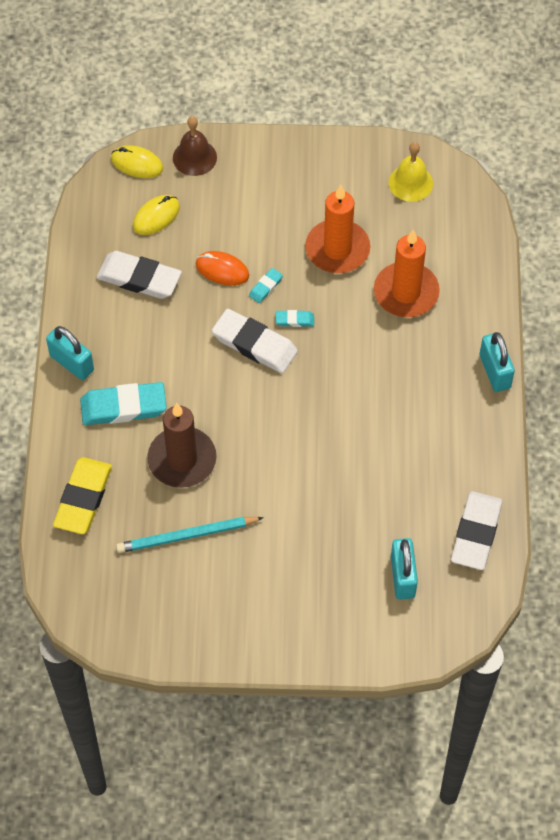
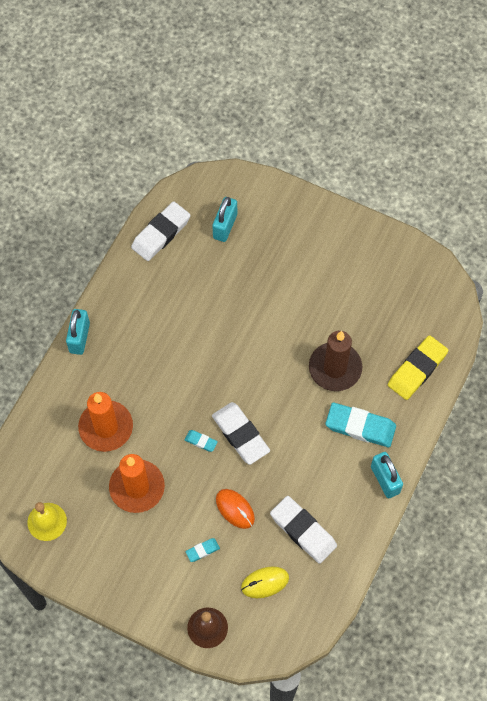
camera: 155 degrees left, 5 degrees up
(137, 164) = (258, 643): yellow mouse -> none
(187, 536) = (355, 312): turquoise pencil -> none
(265, 287) = (208, 479): turquoise eraser -> turquoise eraser (202, 550)

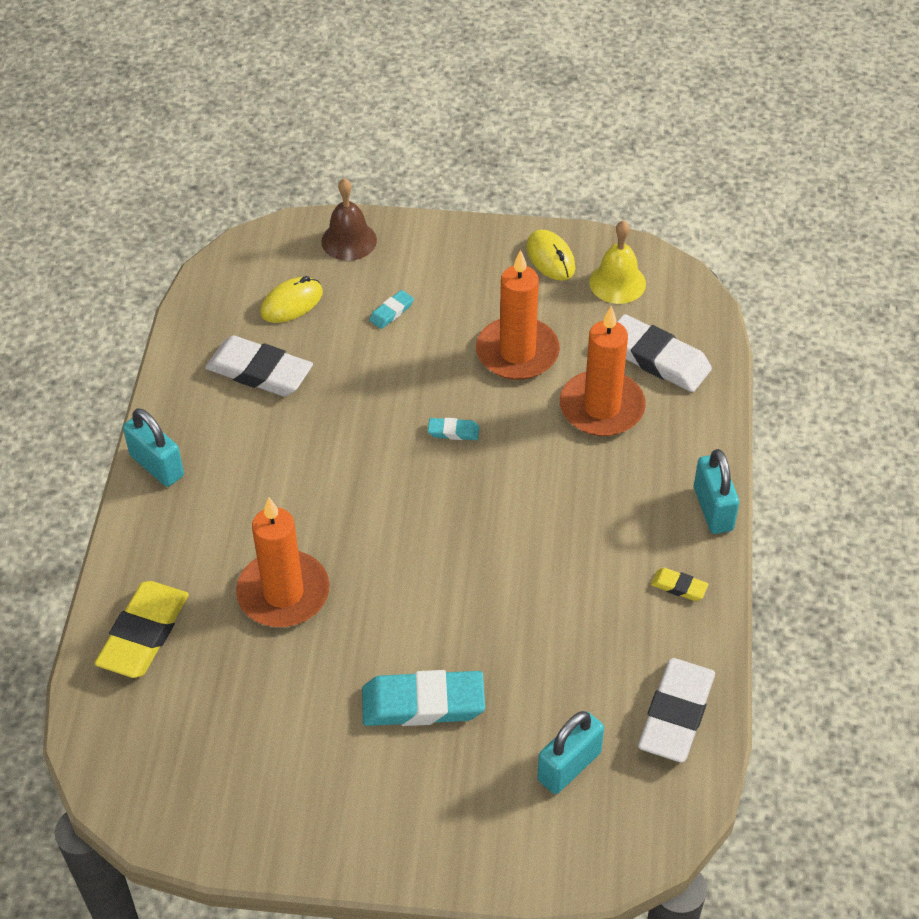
camera: 160 degrees right, 15 degrees down
(79, 559) = (550, 258): none -> yellow mouse
(123, 299) = (679, 587): none -> yellow eraser
(225, 226) = (569, 766): turquoise padlock -> turquoise padlock turned 45 degrees clockwise
(235, 509) = (367, 368): orange mouse -> none
(240, 435) = (398, 457): white eraser -> white eraser (657, 359)
(335, 368) = (283, 593): brown candle -> orange candle
(360, 427) = (216, 523): turquoise eraser -> turquoise eraser (423, 703)

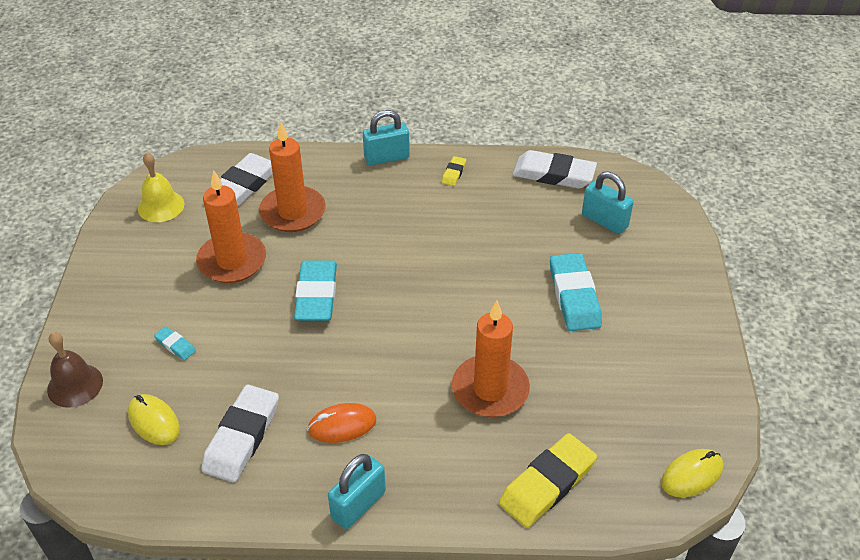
camera: 95 degrees left, 5 degrees down
(144, 634) = (547, 484): yellow eraser -> yellow eraser turned 60 degrees counterclockwise
(258, 453) = (342, 425): none -> orange mouse
(453, 431) = (316, 295): turquoise eraser -> turquoise eraser, size x2.15
(550, 258) = (125, 245): yellow mouse -> yellow mouse (692, 475)

